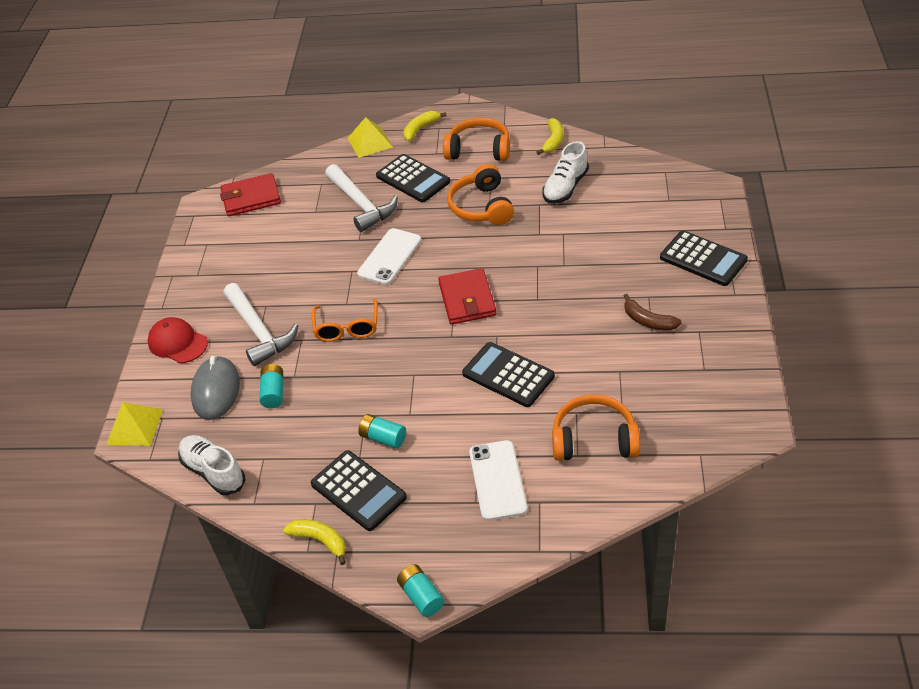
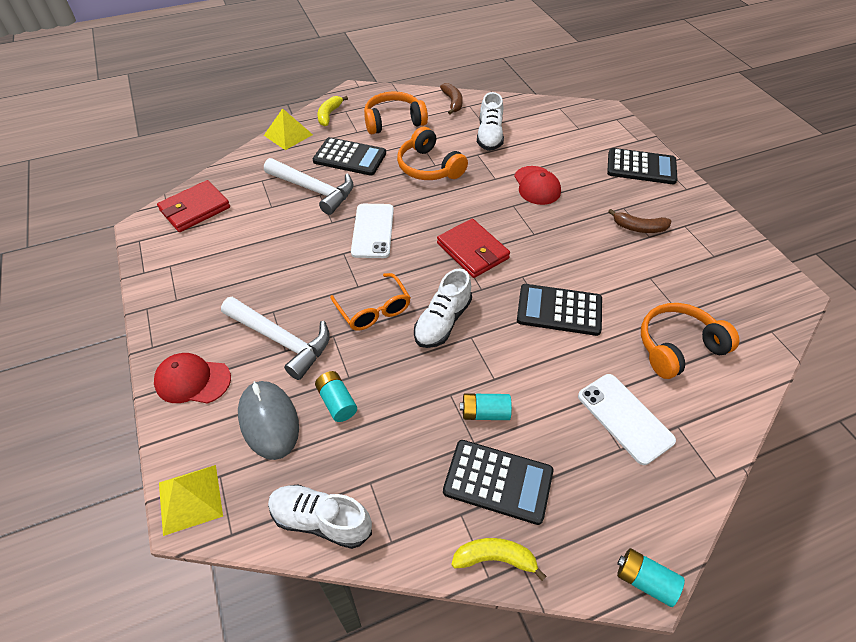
camera: 30 degrees left, 5 degrees up
(398, 355) = (442, 321): none -> white shoe
(553, 141) = (453, 102): yellow banana -> brown banana
(575, 252) = (537, 185): none -> red cap

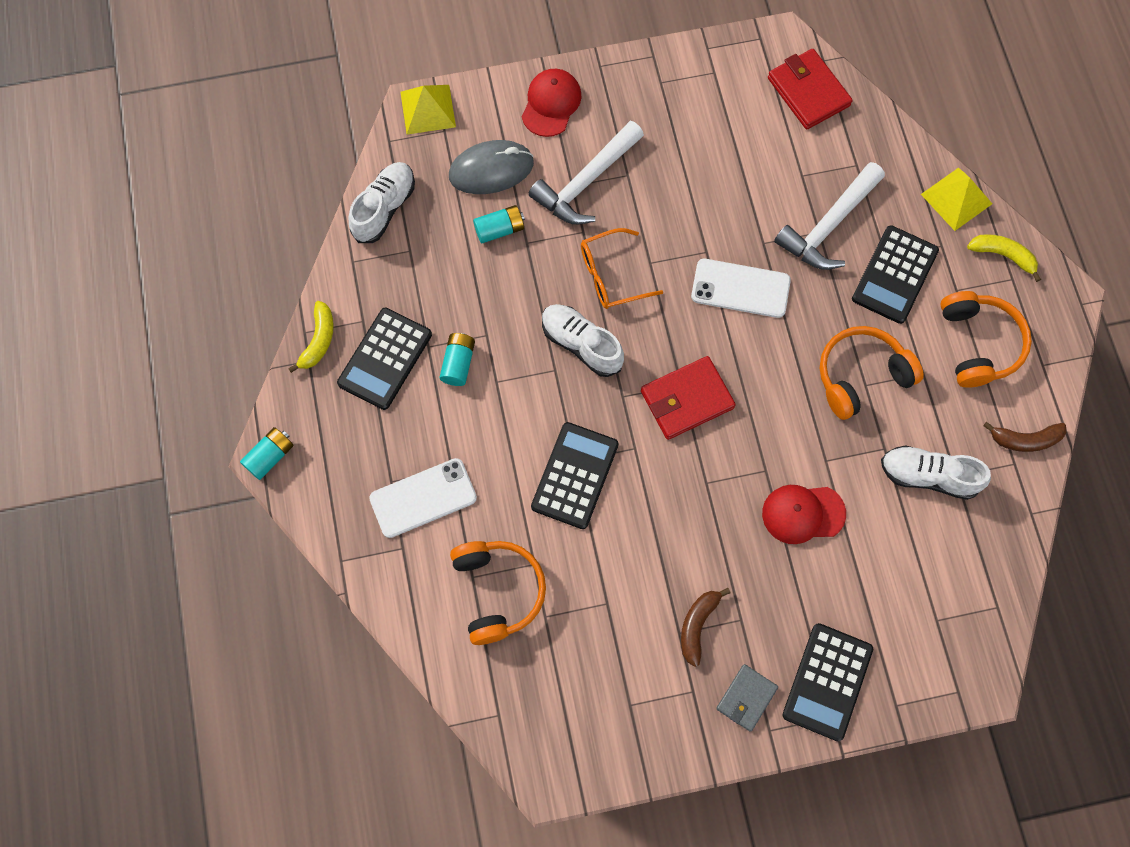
camera: 100 degrees right, 20 degrees up
(673, 200) = (746, 698): none -> grey wallet

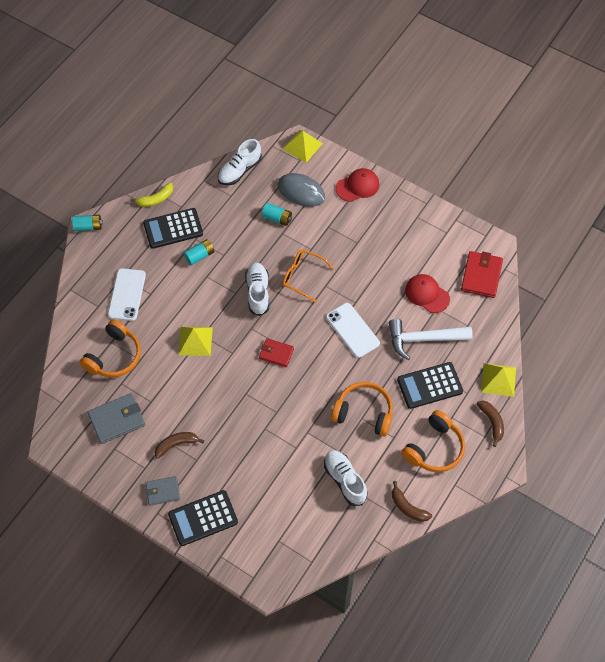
camera: 45 degrees right, 10 degrees down
(384, 208) = (239, 170): white shoe -> white shoe turned 150 degrees clockwise
(423, 498) = (127, 294): white phone -> white phone turned 75 degrees clockwise
(575, 475) = (195, 341): black calculator -> yellow pyramid
(585, 182) = (335, 230): white hammer -> none
(592, 667) = (117, 420): none -> grey wallet
(687, 399) = (276, 353): red wallet -> red wallet, size x0.64
(803, 513) = (272, 443): red cap -> red cap (427, 294)
(1003, 255) = (492, 422): yellow banana -> brown banana

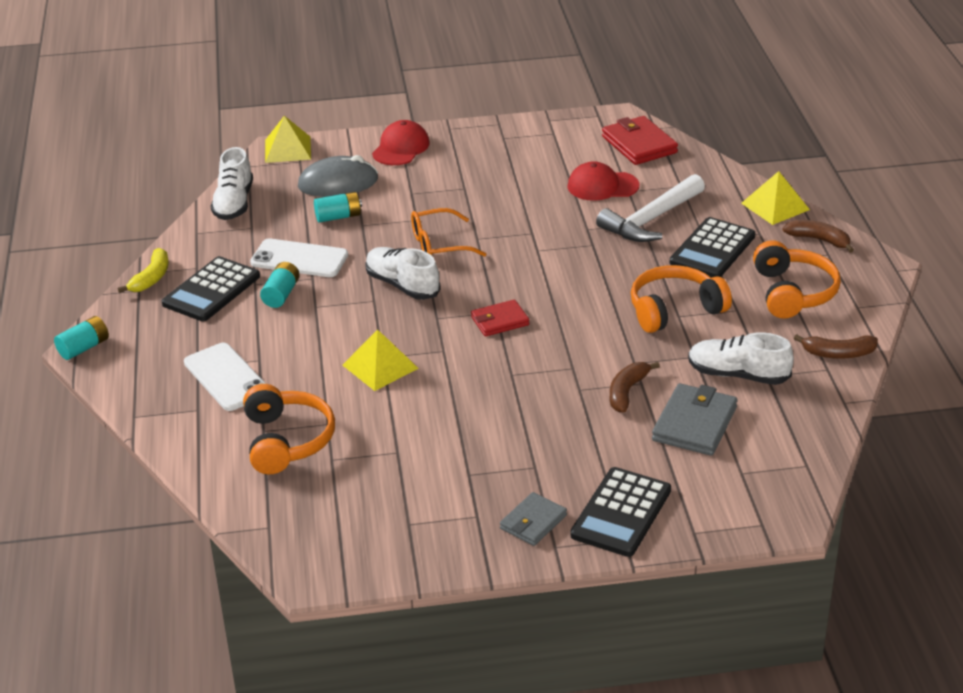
camera: 40 degrees left, 25 degrees down
(117, 420) = (374, 495): grey wallet -> grey wallet (694, 424)
(176, 444) = (488, 469): brown banana -> brown banana (627, 392)
(352, 330) = (561, 255): white phone -> white phone (299, 259)

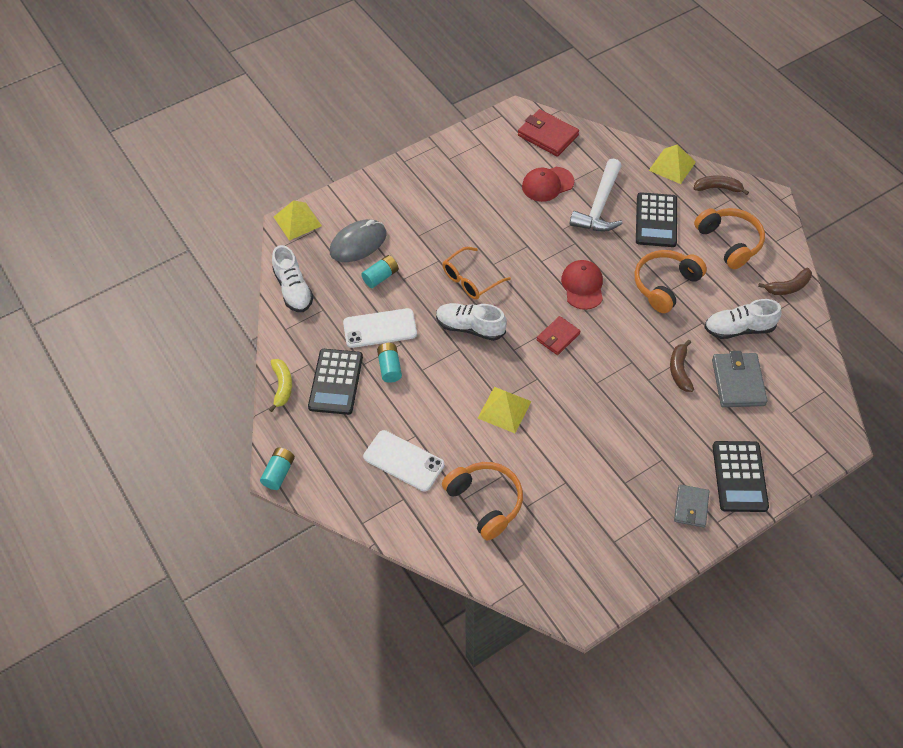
camera: 25 degrees left, 20 degrees up
(401, 148) = (381, 192): red cap -> red cap (582, 286)

